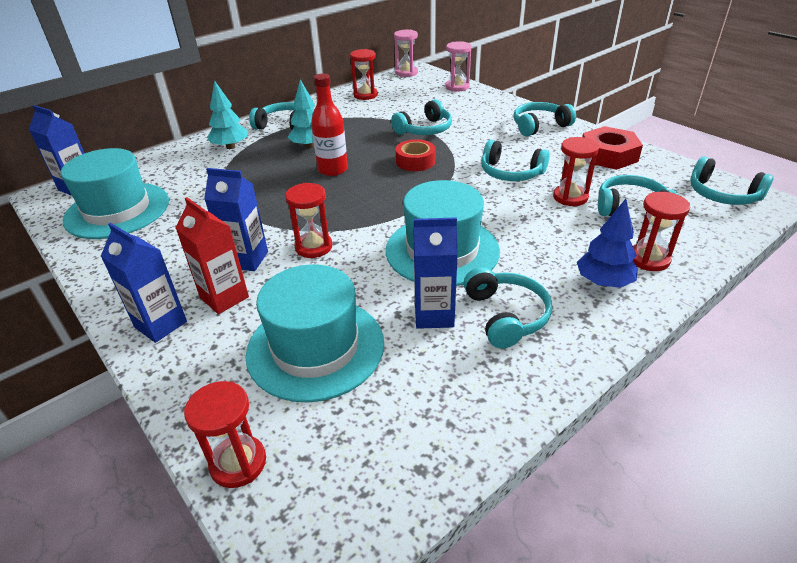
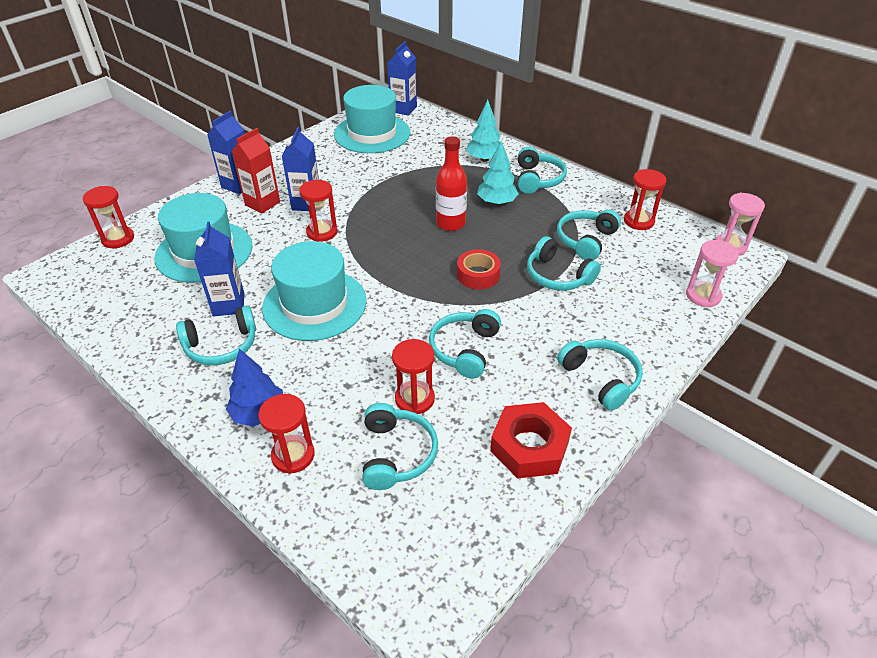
camera: 80 degrees right, 5 degrees up
(722, 194) = (437, 563): turquoise headphones -> turquoise headphones (585, 240)

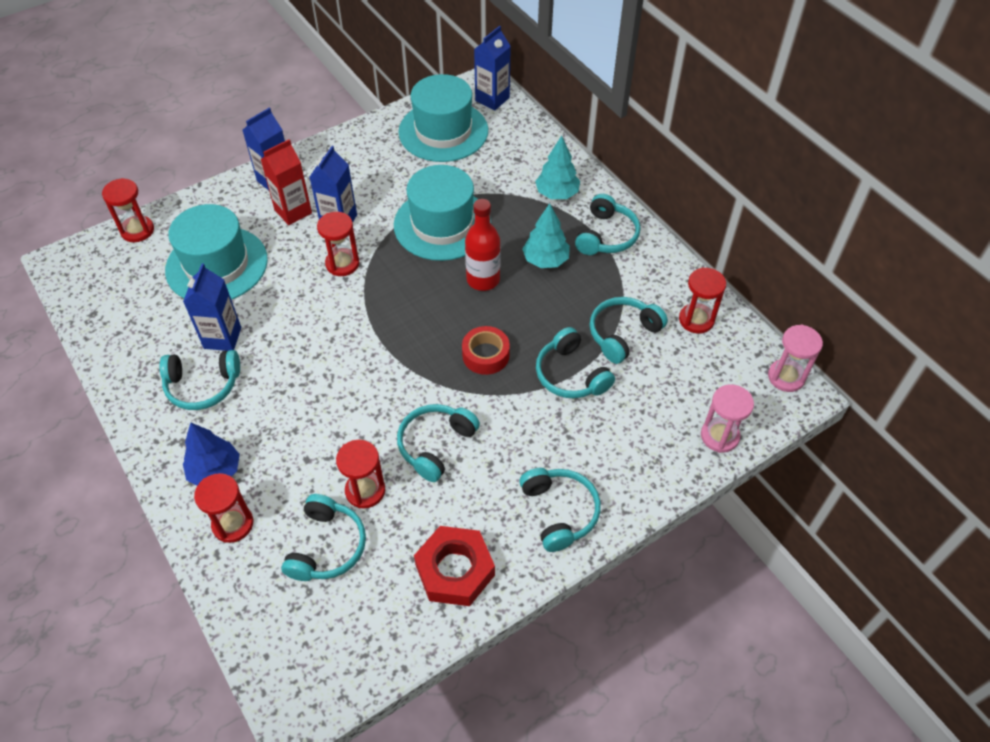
camera: 15 degrees right, 10 degrees up
(314, 304) = (306, 355): turquoise hat -> turquoise hat (442, 224)

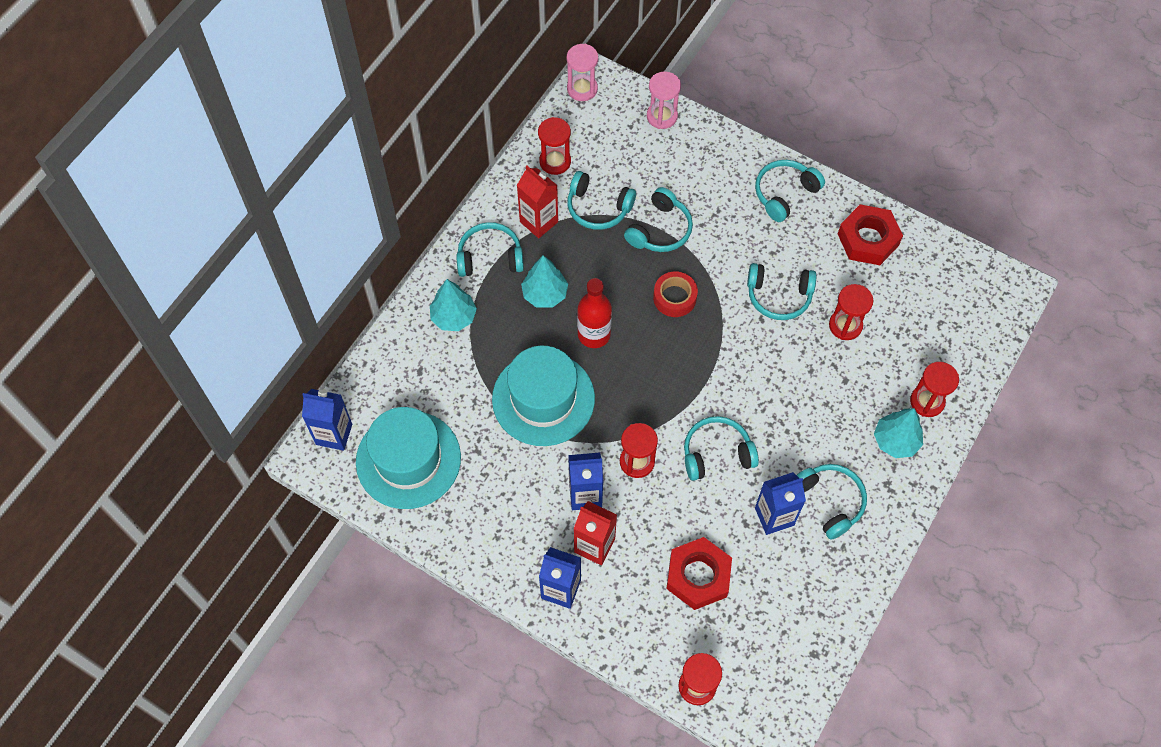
camera: 115 degrees left, 10 degrees up
(215, 471) = (895, 441): blue tree -> turquoise tree
(217, 265) = (698, 576): turquoise hat -> red nut
(327, 546) = (902, 328): turquoise headphones -> turquoise headphones (716, 453)
(628, 283) = (539, 222): none -> red carton

